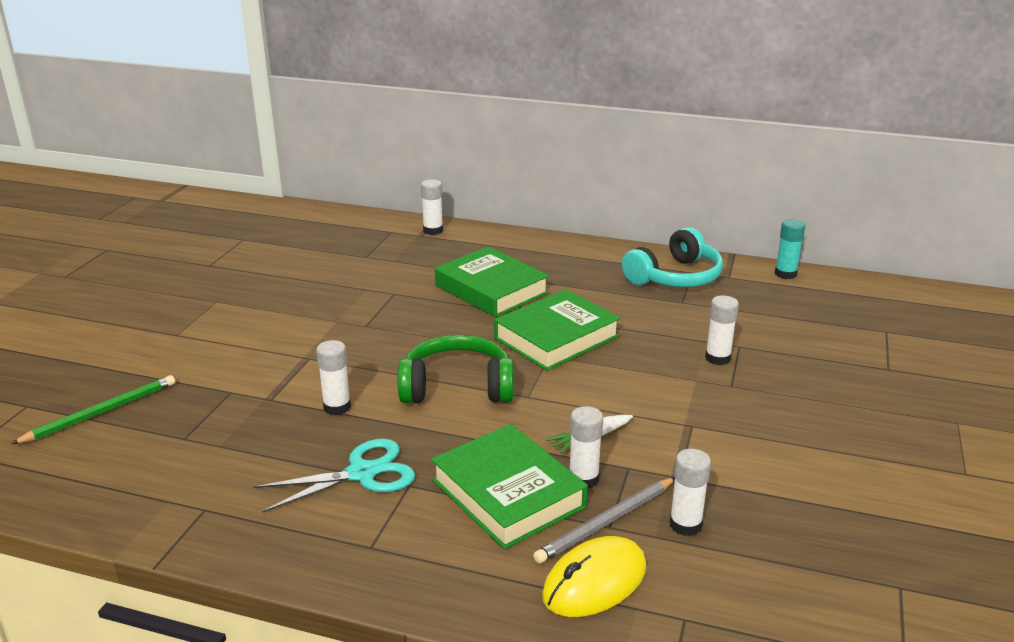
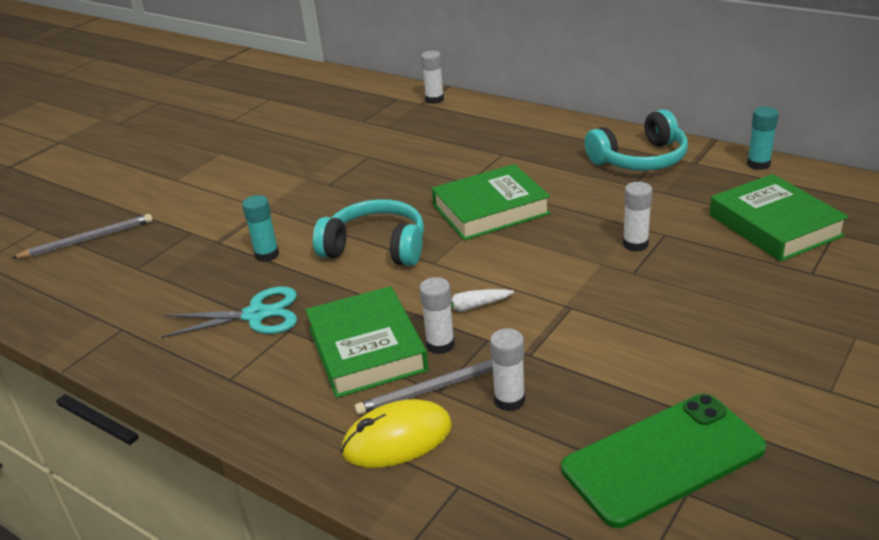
camera: 20 degrees right, 5 degrees up
(101, 412) = (88, 239): green pencil -> grey pencil
(337, 407) = (267, 255): white glue stick -> turquoise glue stick
(457, 387) = (376, 247): green headphones -> turquoise headphones
(491, 289) = (456, 159): green book -> green book (774, 225)
(861, 558) = (663, 459): none -> green phone

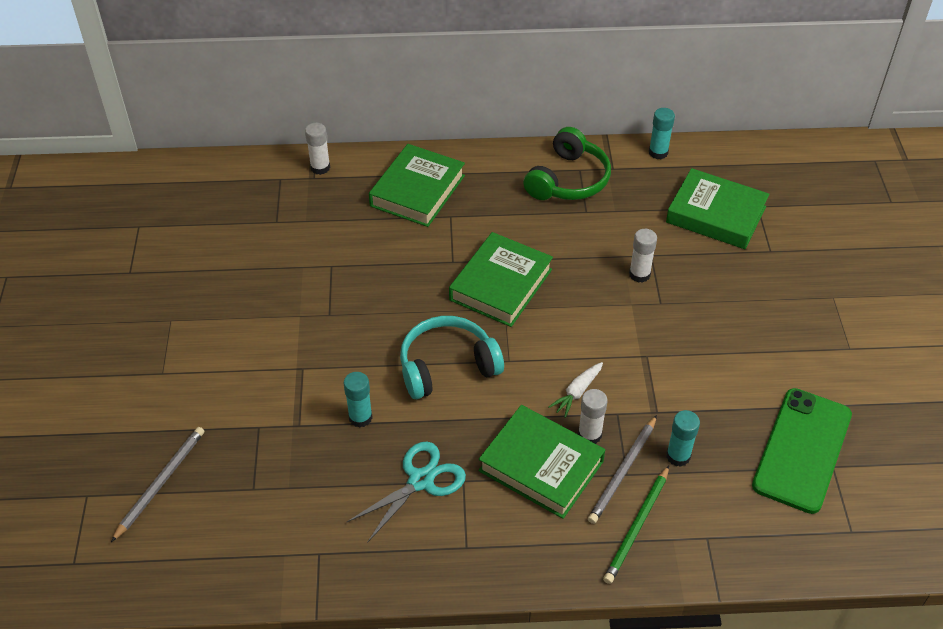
camera: 40 degrees left, 15 degrees up
(397, 439) = (637, 526): yellow mouse -> green pencil
(494, 131) = (417, 191): none -> green book
(509, 400) = (678, 456): white glue stick -> turquoise glue stick
(640, 159) = (568, 180): turquoise headphones -> green headphones

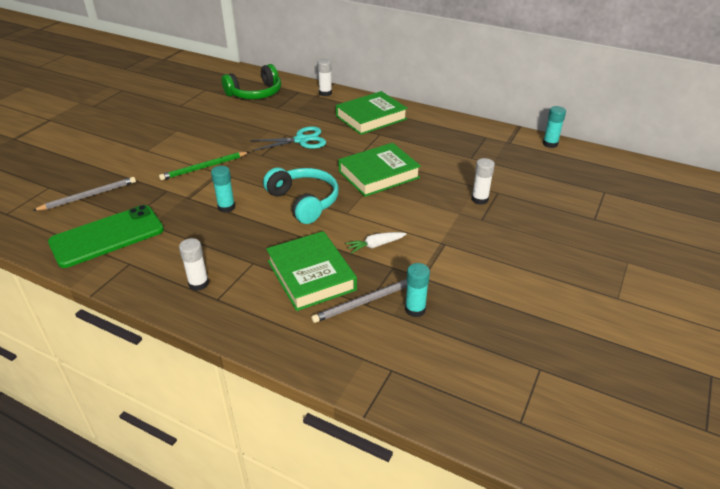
camera: 30 degrees right, 10 degrees down
(421, 481) = (227, 252): turquoise scissors -> turquoise scissors (301, 140)
(447, 366) = (304, 202): turquoise headphones -> turquoise headphones turned 45 degrees clockwise
(568, 180) = (473, 139): green headphones -> green headphones (255, 93)
(589, 435) = (361, 271): white glue stick -> white glue stick (198, 284)
(637, 526) = (344, 339): green pencil -> green pencil (204, 167)
(716, 214) = (566, 186): green book -> none
(802, 450) = (521, 346): green phone -> green phone (107, 236)

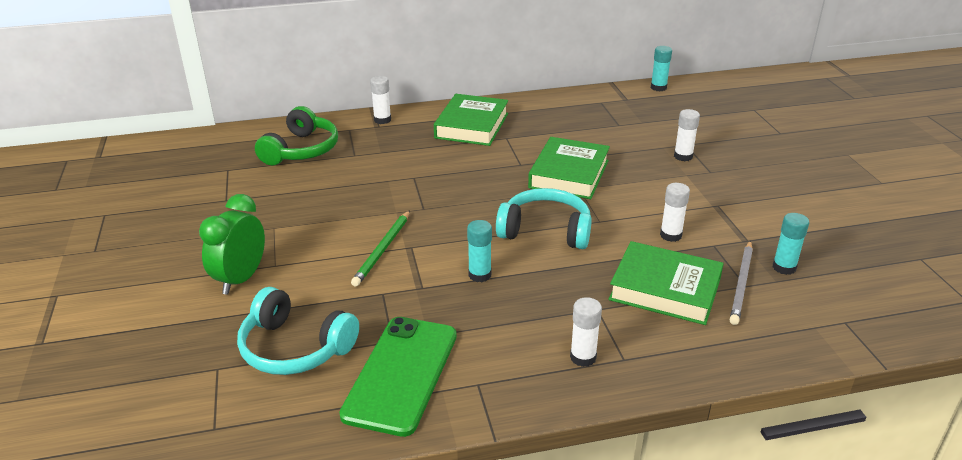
camera: 40 degrees left, 5 degrees down
(89, 196) = (295, 348): grey pencil -> turquoise headphones
(122, 149) = (241, 279): none -> green clock
(301, 140) = (440, 176): turquoise scissors -> none
(375, 245) = (670, 235): white carrot -> white glue stick

